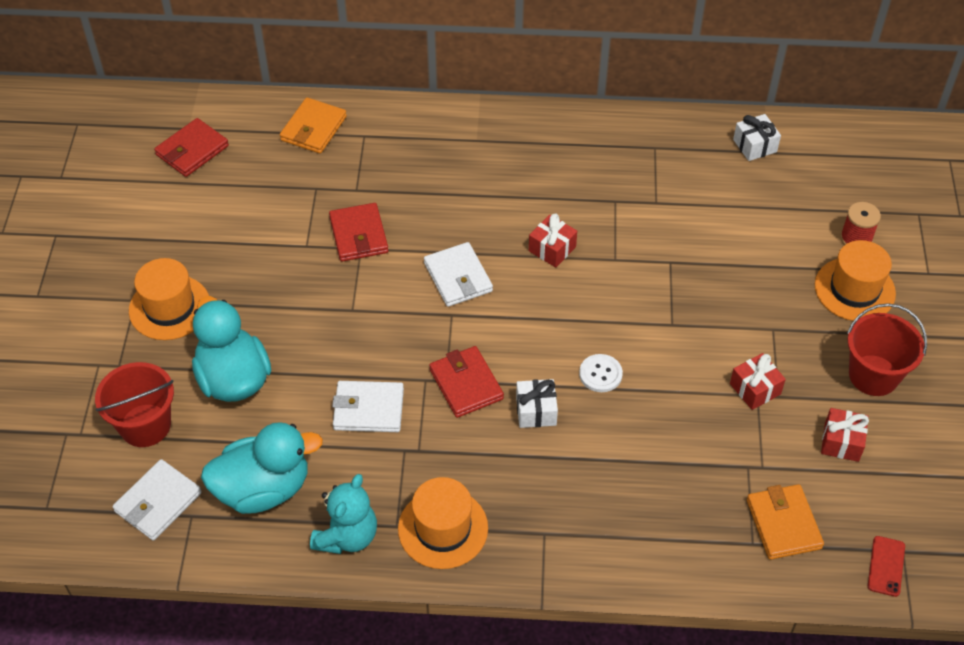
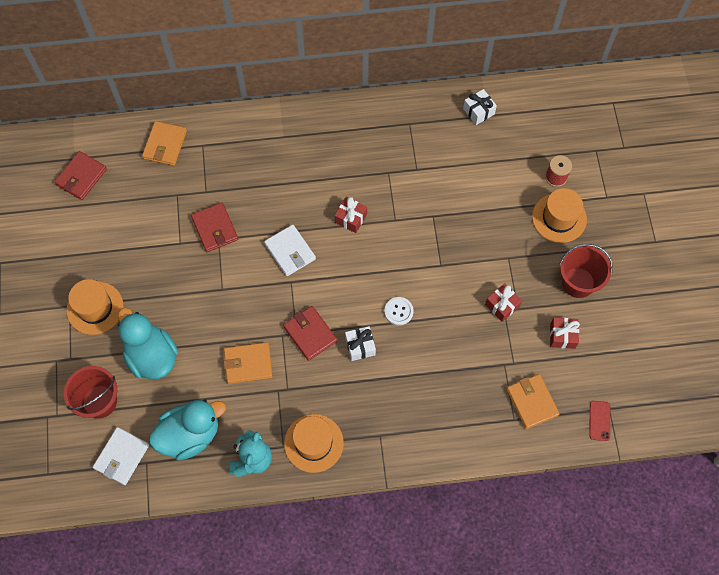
camera: 10 degrees left, 15 degrees up
(368, 409) = (248, 364): white wallet -> orange wallet

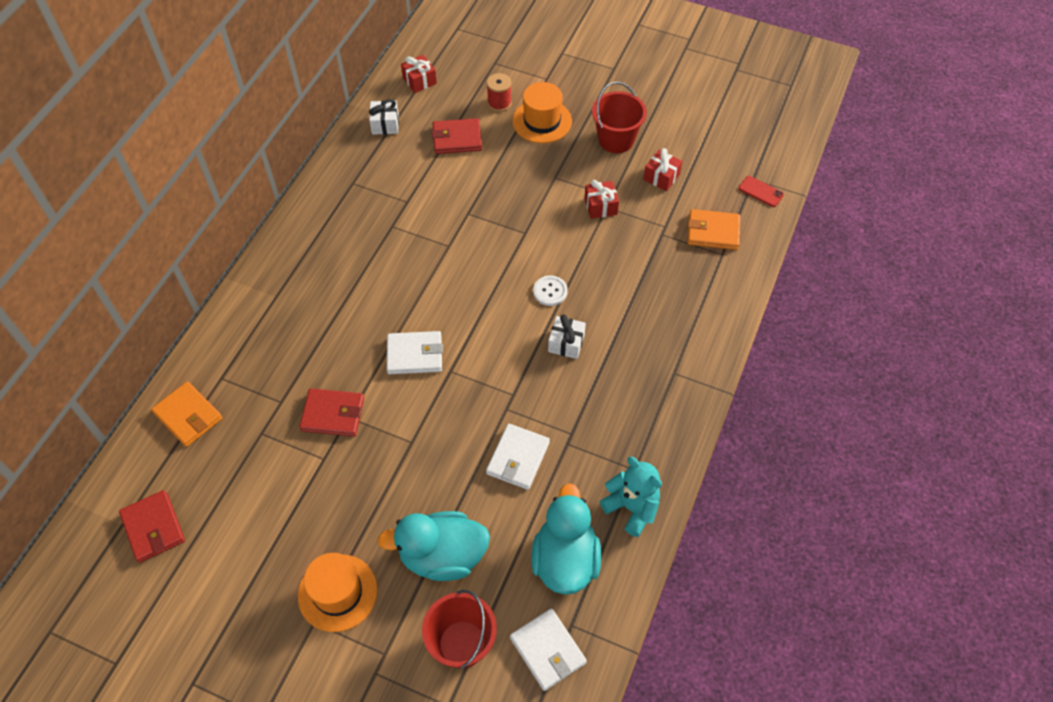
camera: 60 degrees left, 10 degrees down
(248, 364) = (518, 458): orange wallet -> white wallet
(310, 334) = (522, 381): red wallet -> red wallet (457, 138)
(313, 443) = (647, 438): orange hat -> none
(351, 218) = (418, 282): red gift -> red gift (419, 81)

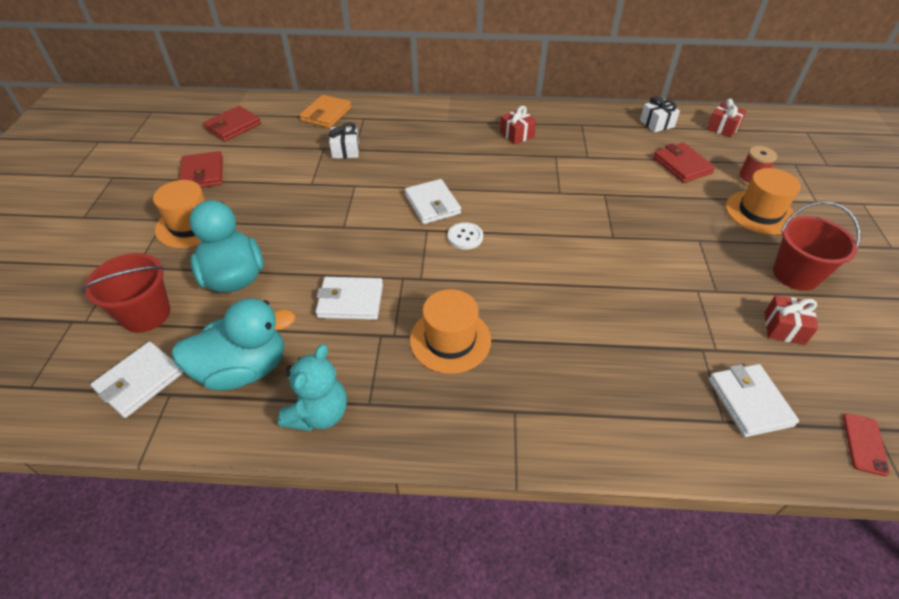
camera: 70 degrees right, 10 degrees down
(333, 414) = (353, 177): red wallet -> red wallet (202, 173)
(550, 291) = (556, 273): white button -> white button (465, 237)
(566, 343) = (501, 302): white gift -> white gift (345, 150)
(592, 393) = (450, 340): none -> orange hat
(600, 206) = (694, 285): red gift -> red gift (517, 135)
(713, 232) = (749, 402): orange wallet -> white wallet

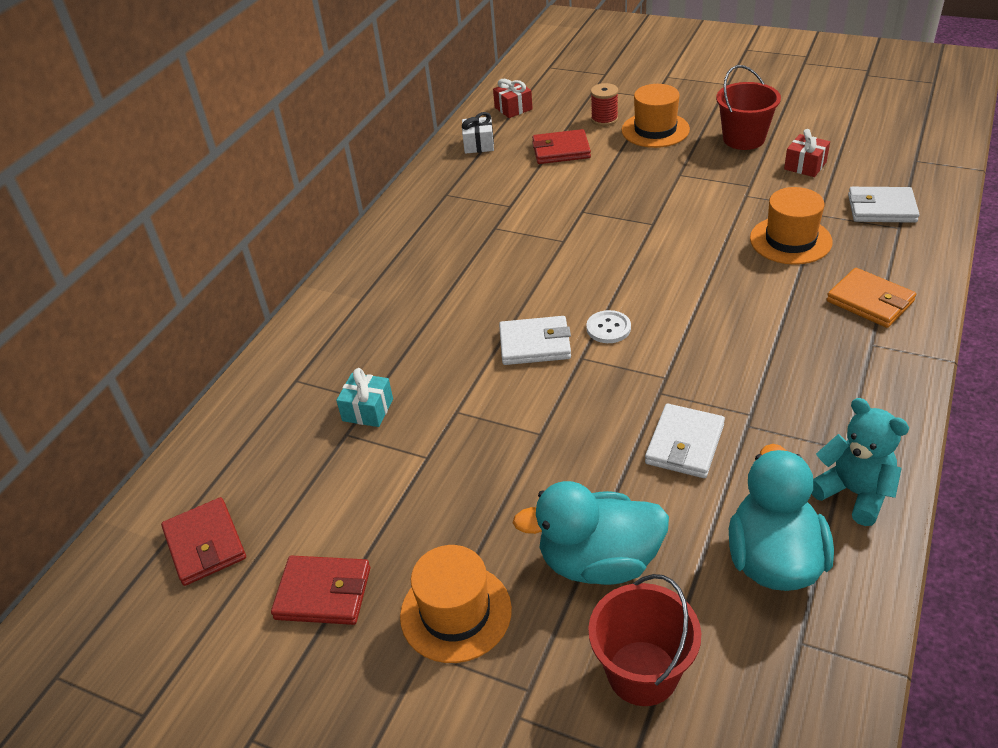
camera: 65 degrees left, 5 degrees down
(140, 381) = (772, 677): white wallet -> none
(326, 114) = (254, 420): orange wallet -> orange wallet (870, 301)
(345, 150) = (368, 410): white gift -> turquoise gift
(450, 340) = (769, 370): orange hat -> orange hat (790, 240)
(517, 135) = (434, 247): red gift -> none
(864, 444) = (929, 170): red phone -> none

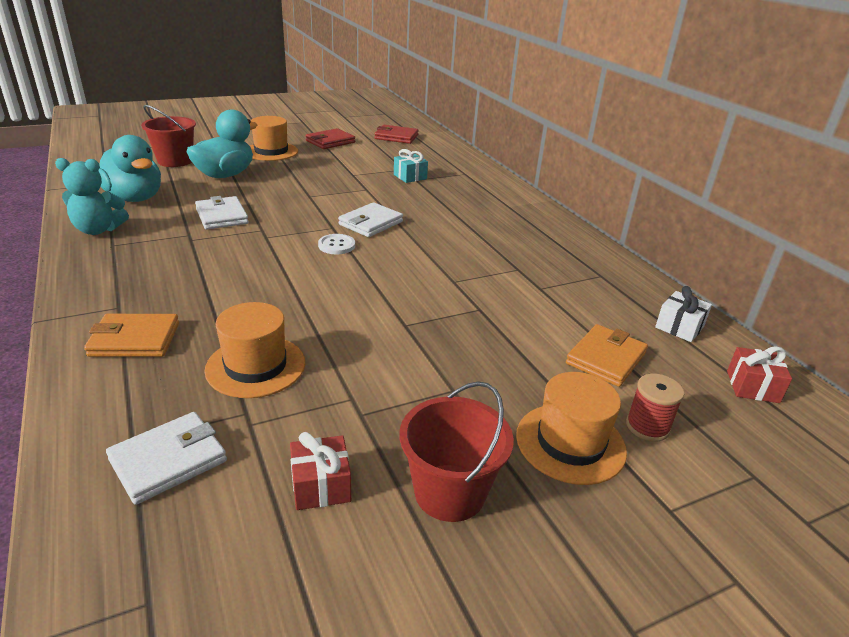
camera: 125 degrees right, 10 degrees down
(561, 150) = (606, 358): red wallet -> orange wallet

